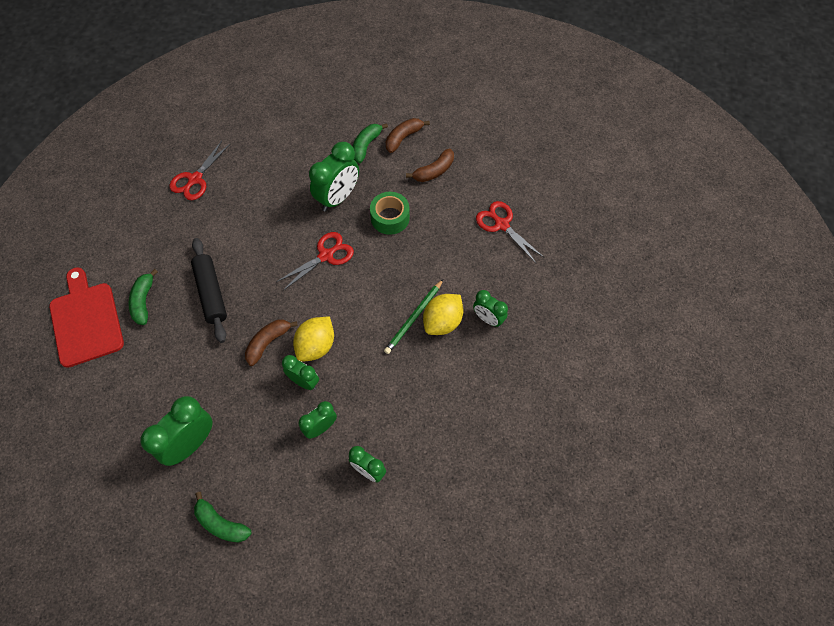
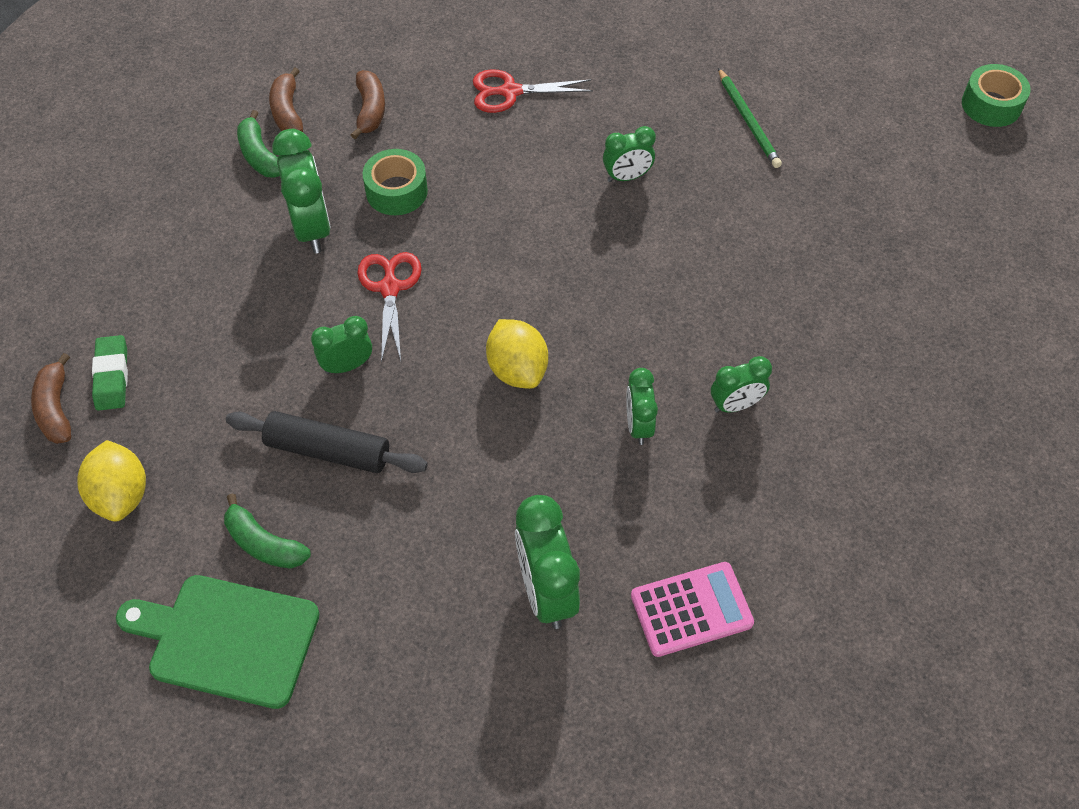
camera: 55 degrees left, 5 degrees down
(86, 320) = (227, 639): red cutting board -> green cutting board
(195, 179) = (112, 376): red scissors -> green eraser
(221, 524) = (691, 610): green banana -> pink calculator
(268, 342) = (466, 421): brown banana -> brown banana (56, 408)
(304, 381) = (558, 410): green clock -> green clock (347, 365)
(414, 318) = (564, 246): green pencil -> green pencil (748, 121)
(442, 322) = (594, 222): yellow lemon -> yellow lemon (121, 495)
(727, 496) = (991, 105): none -> green tape

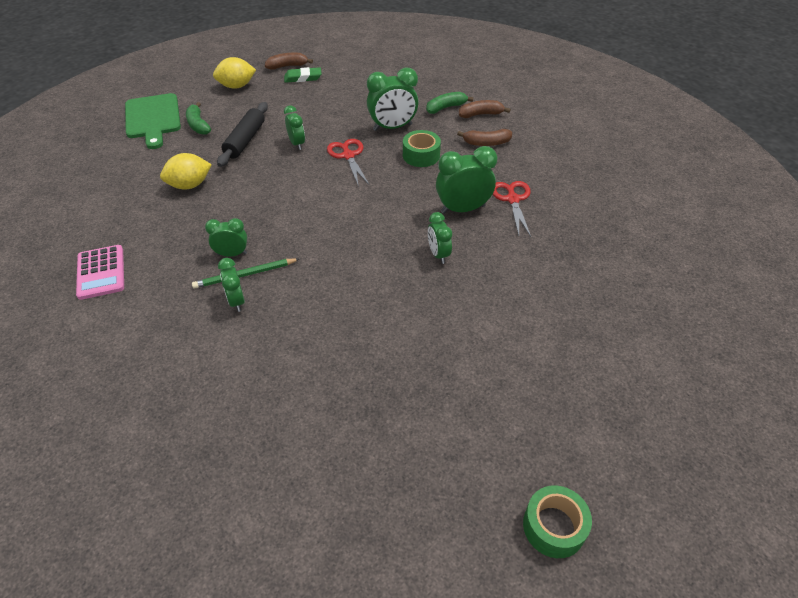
camera: 90 degrees right, 10 degrees down
(227, 639) = (153, 118): green cutting board -> green cutting board turned 150 degrees clockwise
(264, 543) = (198, 125): green banana -> green banana turned 60 degrees counterclockwise
(390, 288) = (348, 156): red scissors -> red scissors turned 105 degrees counterclockwise
(517, 369) = (283, 204): yellow lemon -> yellow lemon (189, 185)
(546, 591) = (136, 215): green clock -> green clock (463, 209)
(748, 121) = (503, 326): green pencil -> green pencil (245, 275)

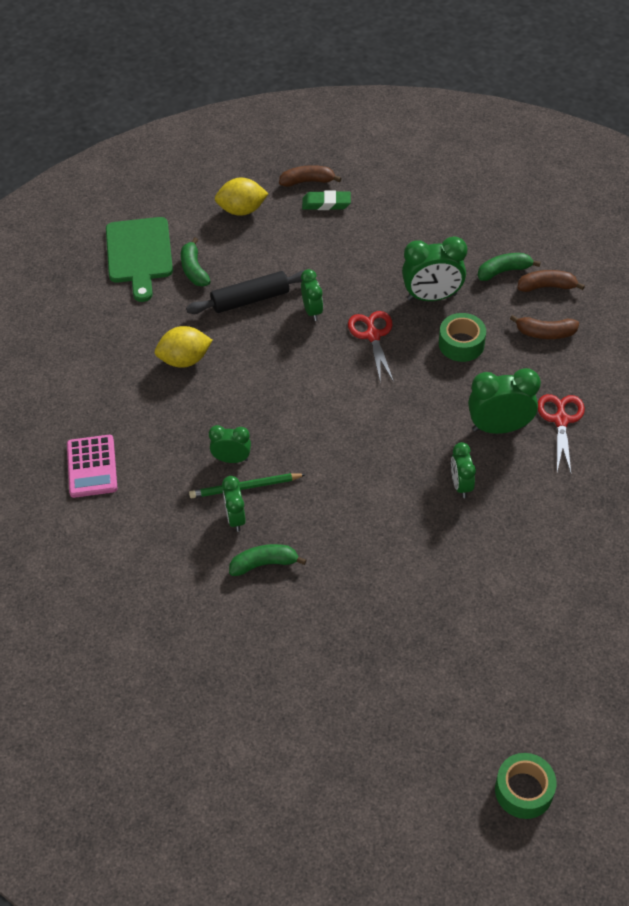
camera: 10 degrees right, 5 degrees up
(245, 140) = (250, 299): black rolling pin -> black rolling pin turned 45 degrees clockwise
(265, 337) = (264, 564): none -> green banana

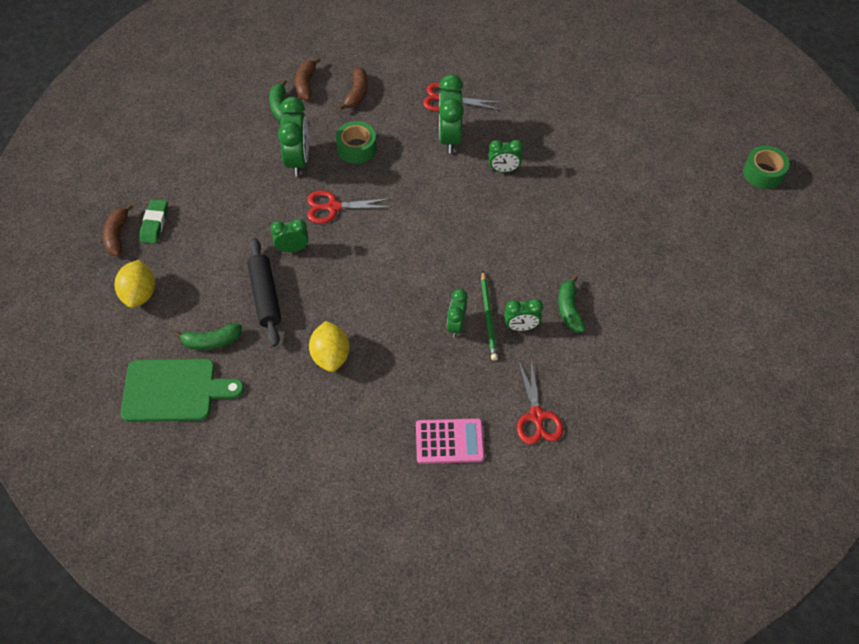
camera: 85 degrees left, 5 degrees up
(123, 540) = (536, 416): none -> red scissors

